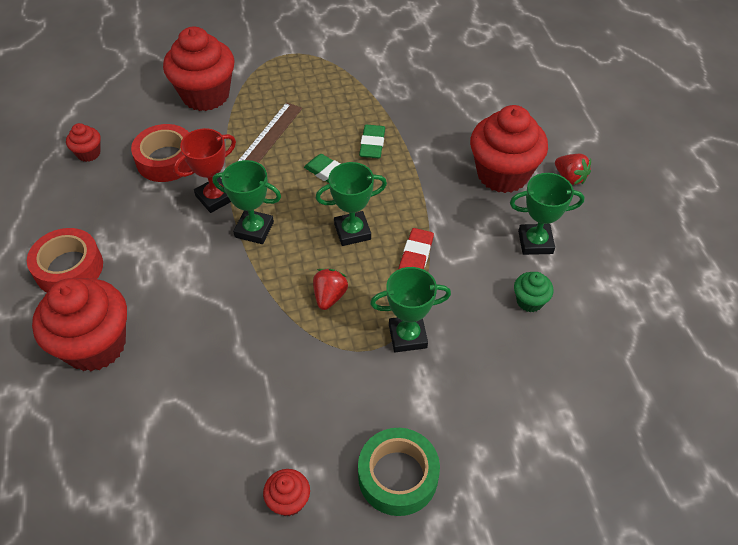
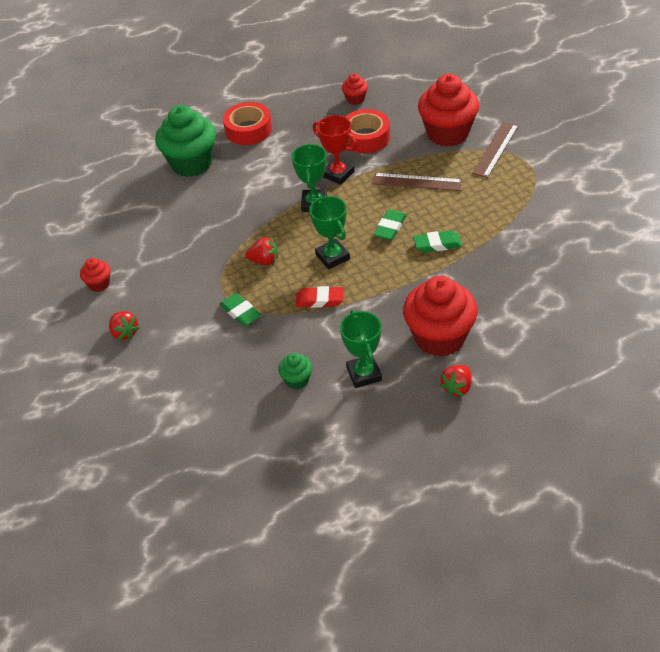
camera: 80 degrees right, 5 degrees down
(95, 345) = (191, 163): red cupcake -> green cupcake
(254, 69) = (495, 149): none -> brown ruler
(398, 476) = (125, 333): green tape -> red strawberry
(407, 336) = (240, 312): green trophy -> green eraser

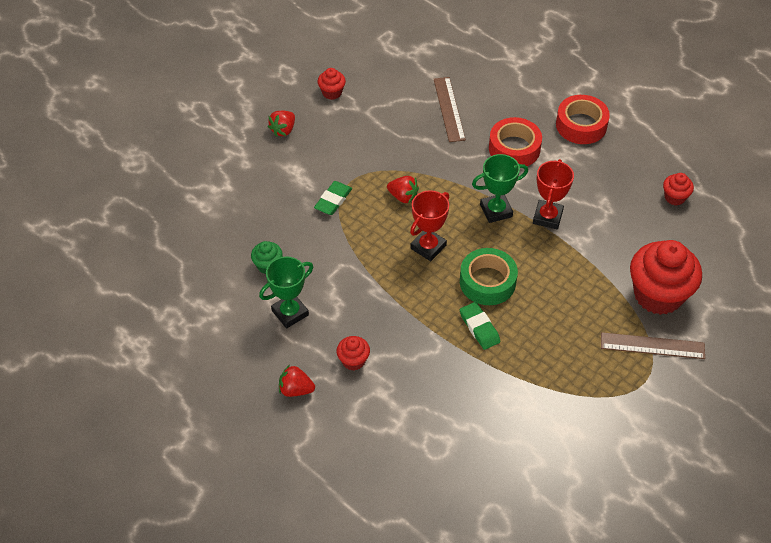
camera: 65 degrees right, 5 degrees up
(191, 163) = (511, 99): green cupcake -> none
(264, 261) = (403, 197): red strawberry -> red strawberry turned 45 degrees counterclockwise
(319, 300) = (369, 253): red eraser -> none
(332, 257) = (428, 247): green trophy -> red trophy
(366, 137) = (615, 224): red tape -> red tape (514, 148)
(390, 227) = (487, 282): green eraser -> green tape
(417, 182) = (565, 287): brown ruler -> brown ruler (449, 109)
(439, 337) = (353, 361): red cupcake -> red cupcake, size x0.46

